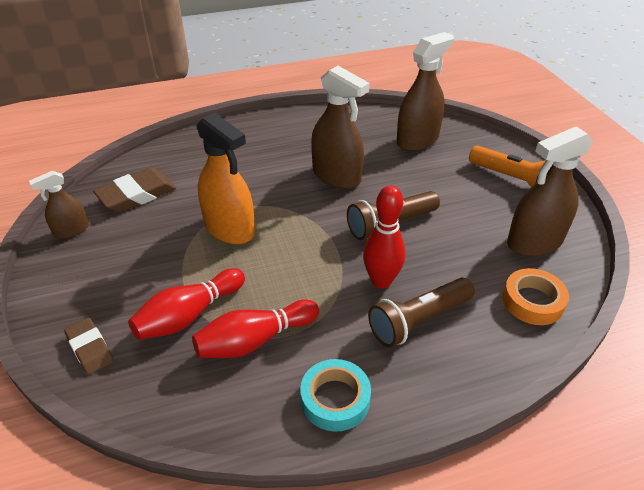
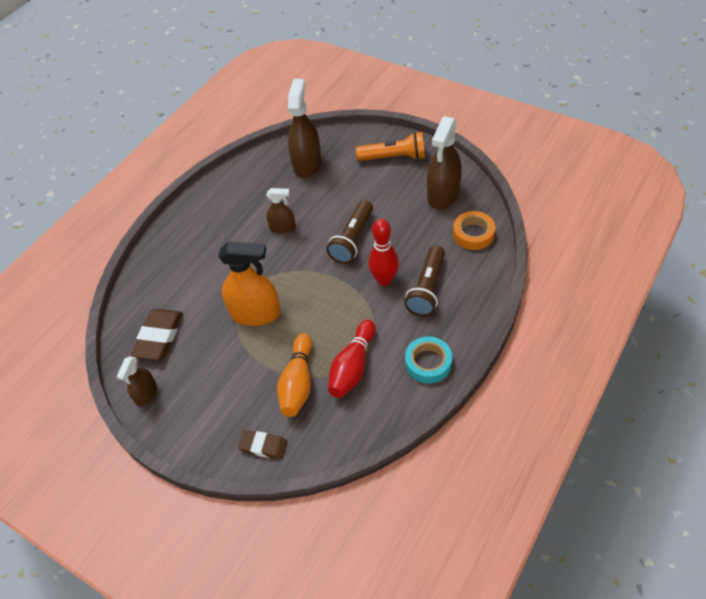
camera: 35 degrees left, 10 degrees up
(189, 315) = (298, 383): red bowling pin -> orange bowling pin
(336, 176) = (282, 227): brown spray bottle -> brown spray bottle, size x0.56

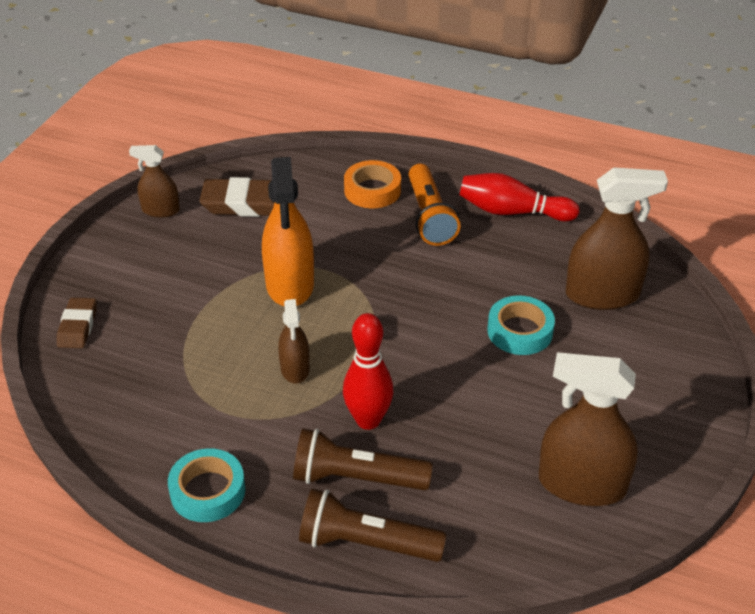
camera: 75 degrees right, 10 degrees down
(282, 227) = (456, 287): brown spray bottle -> brown spray bottle (295, 368)
(298, 383) = (173, 345): orange bowling pin -> none
(328, 203) = (520, 331): none -> turquoise tape
(352, 239) = (447, 371): brown flashlight -> brown flashlight (366, 543)
(353, 367) = (200, 401): red bowling pin -> red bowling pin (512, 212)
(394, 157) = (656, 405): orange flashlight -> orange flashlight (429, 217)
(473, 234) = (493, 537): orange tape -> orange tape (372, 190)

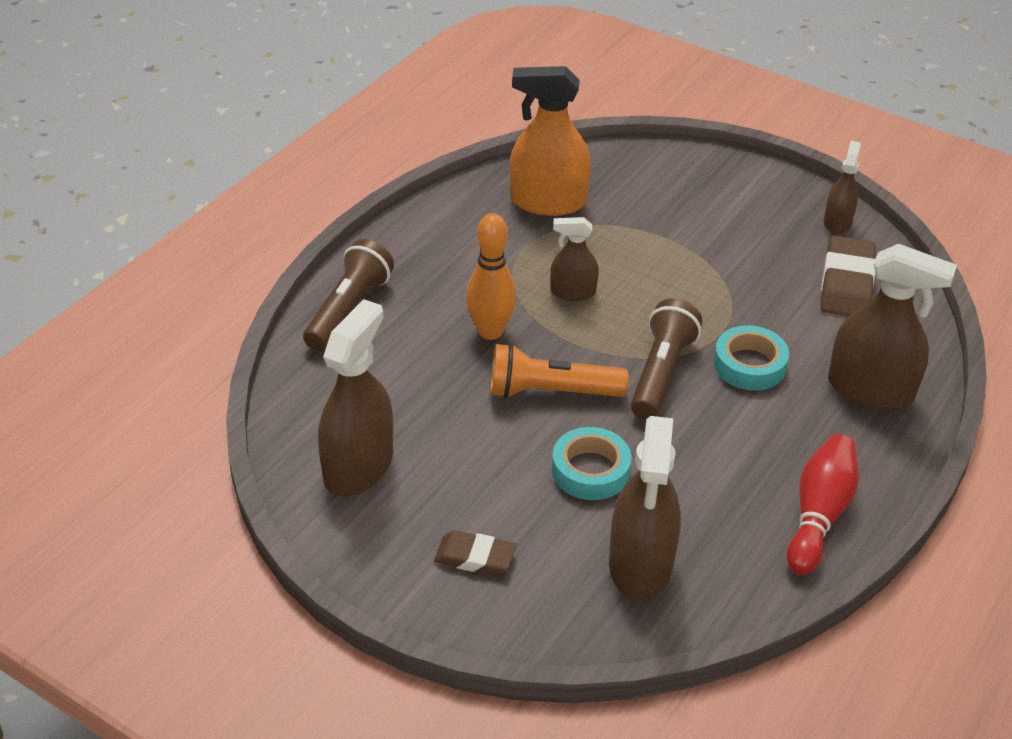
camera: 100 degrees right, 0 degrees up
(77, 326) = (661, 165): brown eraser -> brown eraser (475, 557)
(208, 491) = (439, 227): turquoise tape -> turquoise tape (749, 365)
(290, 284) = (700, 302): orange spray bottle -> orange spray bottle (548, 202)
(356, 478) = (422, 314): brown flashlight -> brown flashlight (661, 373)
(368, 420) = (490, 331): red bowling pin -> orange bowling pin
(372, 190) = (870, 390): orange tape -> brown spray bottle
(429, 217) = (812, 432): orange flashlight -> orange flashlight (550, 391)

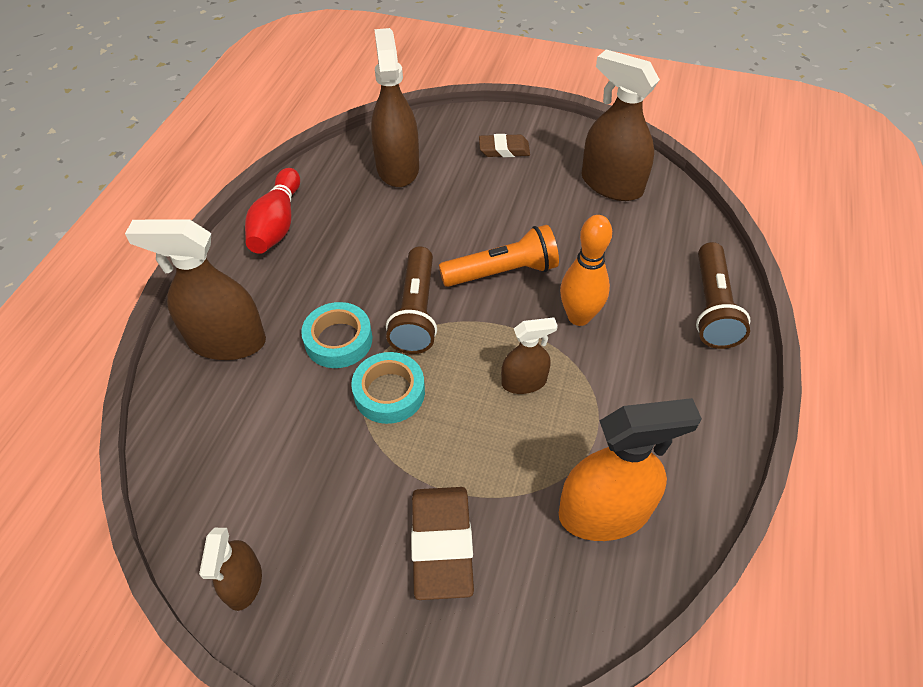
camera: 165 degrees right, 10 degrees up
(358, 467) = (611, 184): brown spray bottle -> brown spray bottle turned 120 degrees clockwise
(590, 470) = (449, 218): turquoise tape -> turquoise tape (389, 392)
(846, 283) = (239, 473): brown eraser -> brown eraser (442, 544)

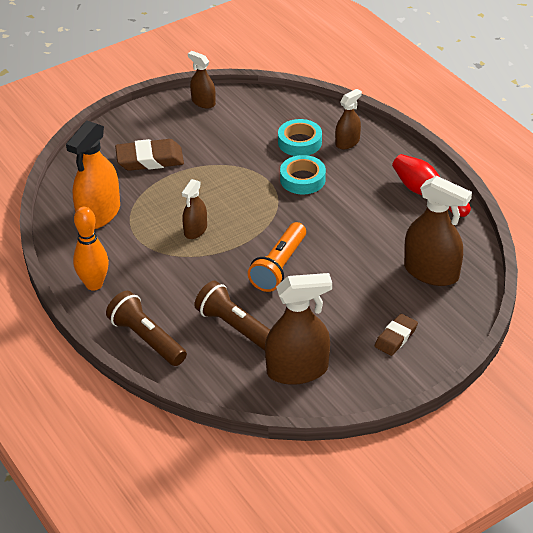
camera: 130 degrees right, 10 degrees down
(227, 341) = (347, 142): brown spray bottle -> brown spray bottle, size x0.56
(389, 392) = (247, 181): turquoise tape -> turquoise tape (299, 142)
(416, 312) = (289, 216): brown flashlight -> brown flashlight (236, 327)
(442, 544) = (150, 159): brown eraser -> brown eraser turned 45 degrees counterclockwise
(579, 317) = (209, 277): orange bowling pin -> orange bowling pin (94, 284)

